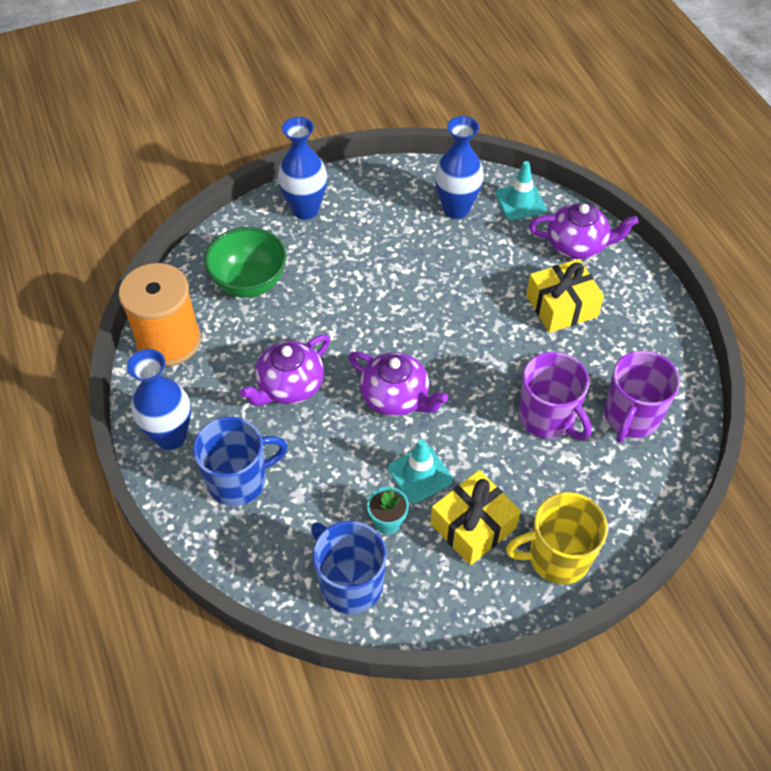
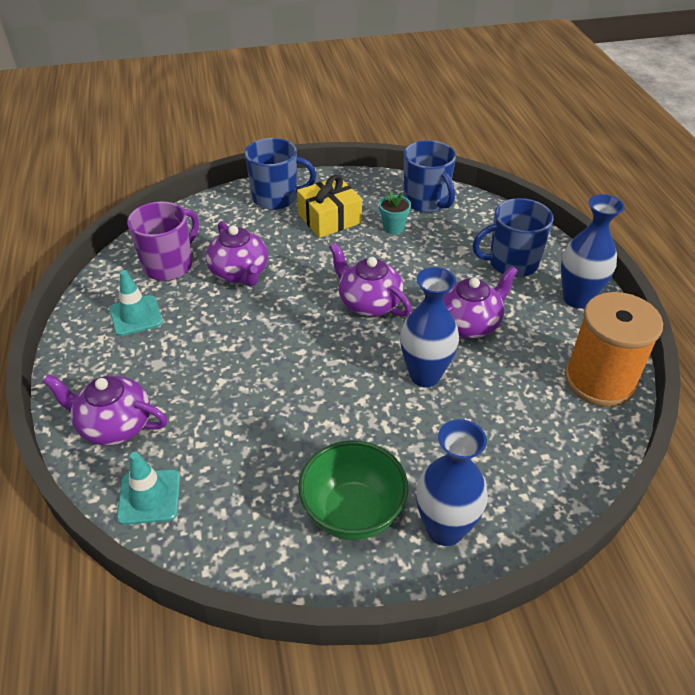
camera: 170 degrees left, 10 degrees down
(249, 283) = (516, 433): green bowl -> green bowl (353, 513)
(420, 474) = (361, 250): turquoise traffic cone -> turquoise traffic cone (136, 316)
(456, 209) = (238, 498): blue vase -> blue vase (425, 375)
(548, 418) = (240, 273): purple mug -> purple teapot
(557, 557) = (276, 198): yellow mug -> blue mug
(561, 306) = (174, 360): yellow gift -> none

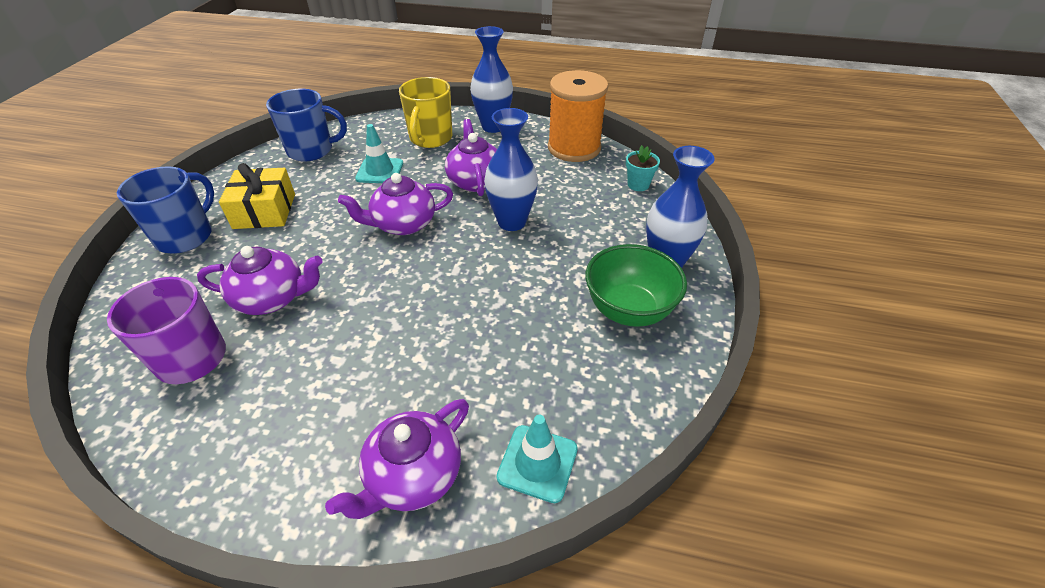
camera: 65 degrees left, 0 degrees up
(136, 316) = (247, 412): turquoise traffic cone -> turquoise traffic cone (380, 171)
(393, 227) = (323, 178): turquoise flower pot -> turquoise flower pot (638, 185)
(512, 263) = (430, 138): blue mug -> yellow mug

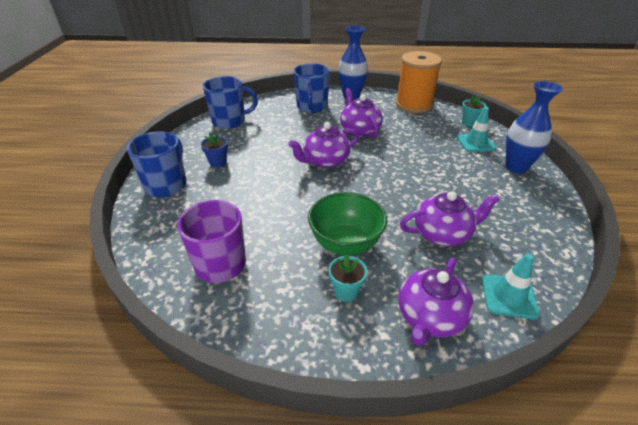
camera: 10 degrees left, 5 degrees down
(264, 211) = (218, 162): yellow gift -> blue flower pot
(272, 298) = (258, 218): purple teapot -> purple teapot (442, 234)
(325, 421) = (346, 291): none -> turquoise flower pot
(380, 171) = (288, 130): turquoise traffic cone -> turquoise traffic cone (475, 143)
(430, 138) = (312, 107): yellow mug -> blue mug
(511, 222) = (400, 152): blue vase -> none
(628, 310) = (510, 197): green bowl -> green bowl (345, 244)

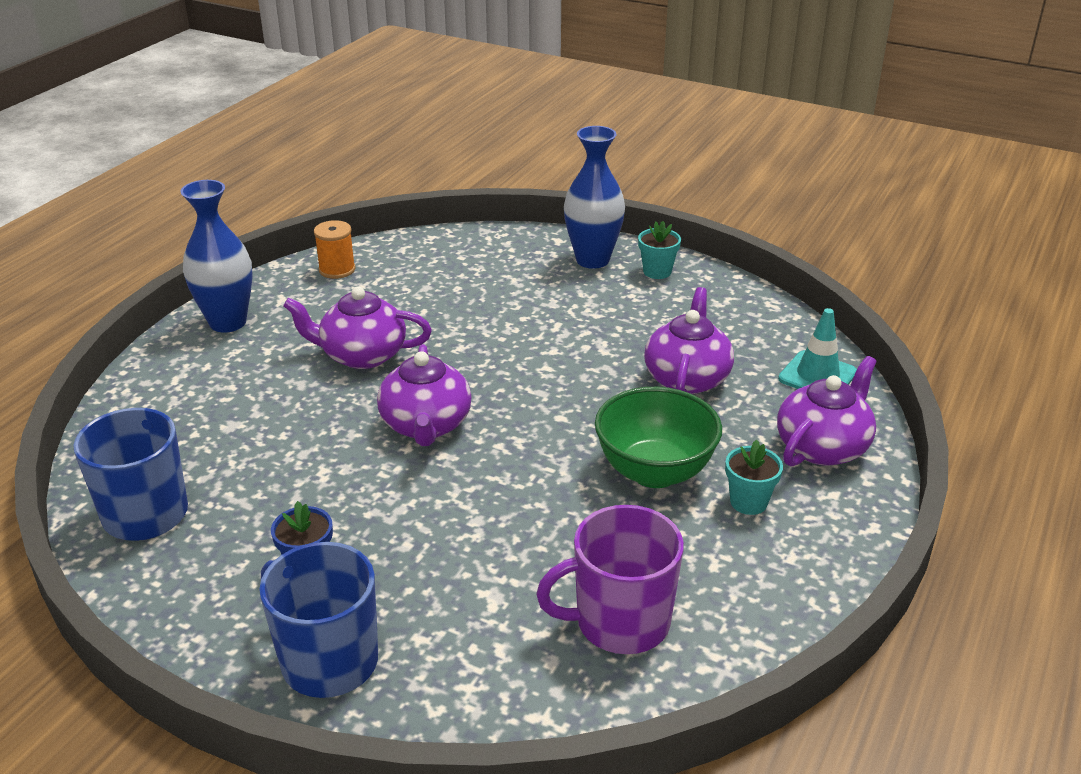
camera: 65 degrees left, 5 degrees down
(312, 107) = (214, 382): blue mug -> none
(413, 105) = (337, 269): orange spool -> orange spool, size x0.48
(430, 317) = (822, 447): purple teapot -> purple teapot turned 105 degrees counterclockwise
(469, 123) = (448, 244): turquoise flower pot -> turquoise flower pot (657, 272)
(475, 143) = (506, 263): turquoise traffic cone -> none

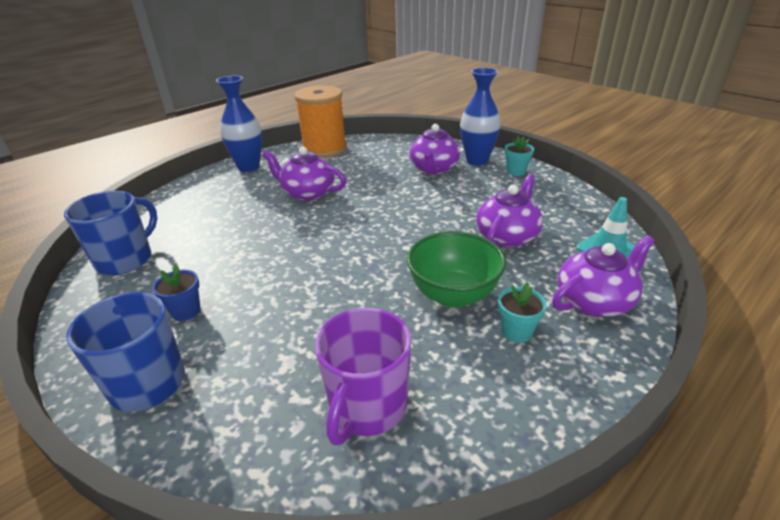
camera: 20 degrees right, 0 degrees up
(337, 269) = (324, 149): orange spool -> orange spool, size x2.07
(426, 425) = (318, 238): purple teapot -> purple teapot (434, 169)
(620, 622) = (367, 407): purple mug -> purple mug turned 75 degrees counterclockwise

